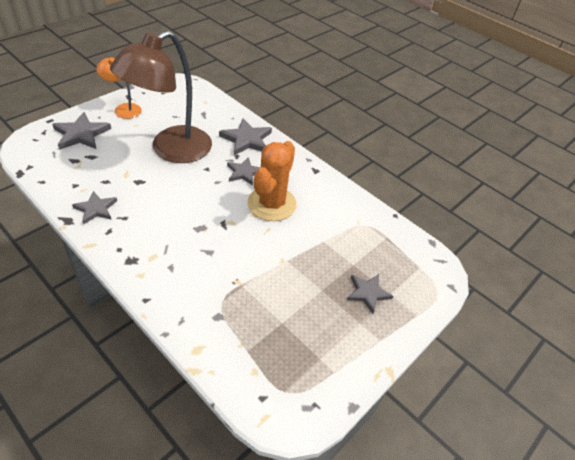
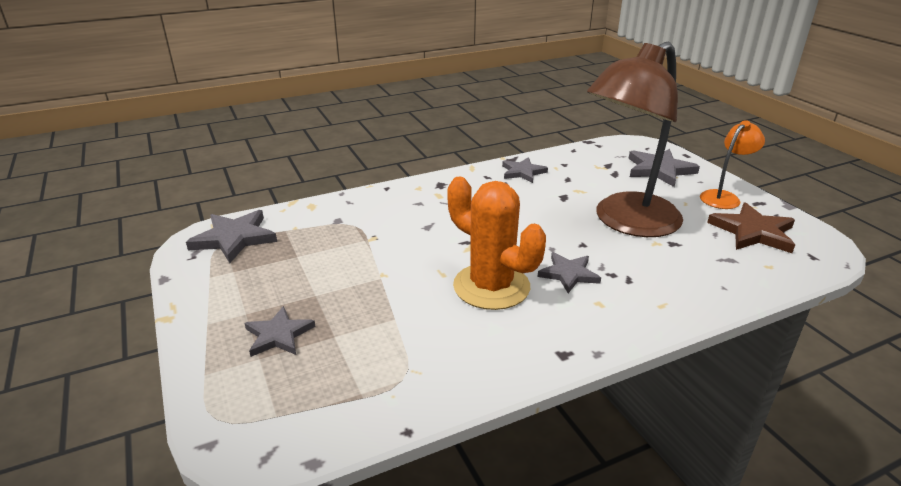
camera: 115 degrees right, 15 degrees down
(169, 103) = (753, 232): none -> brown star
(171, 150) = (626, 222): brown lamp -> brown lamp turned 105 degrees counterclockwise
(247, 139) = (657, 291): grey star -> grey star (234, 238)

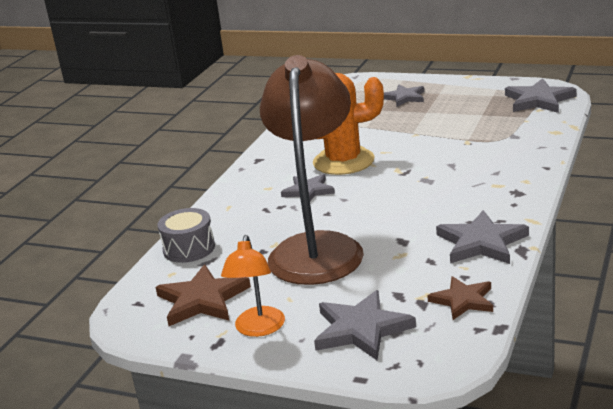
camera: 140 degrees right, 5 degrees down
(522, 172) = (481, 242): grey star -> grey star, size x1.51
(585, 156) = (463, 300): none -> brown star
(737, 280) = (189, 248): none -> grey drum

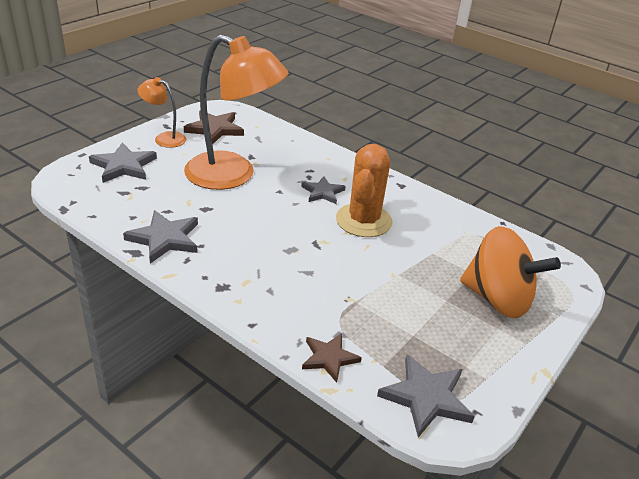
camera: 100 degrees right, 10 degrees up
(189, 248) = (281, 135): grey drum -> none
(317, 248) = (233, 175): brown lamp -> orange lamp
(404, 97) = (497, 299): grey star -> orange spinning top
(463, 300) = (107, 206): brown star -> brown star (329, 358)

